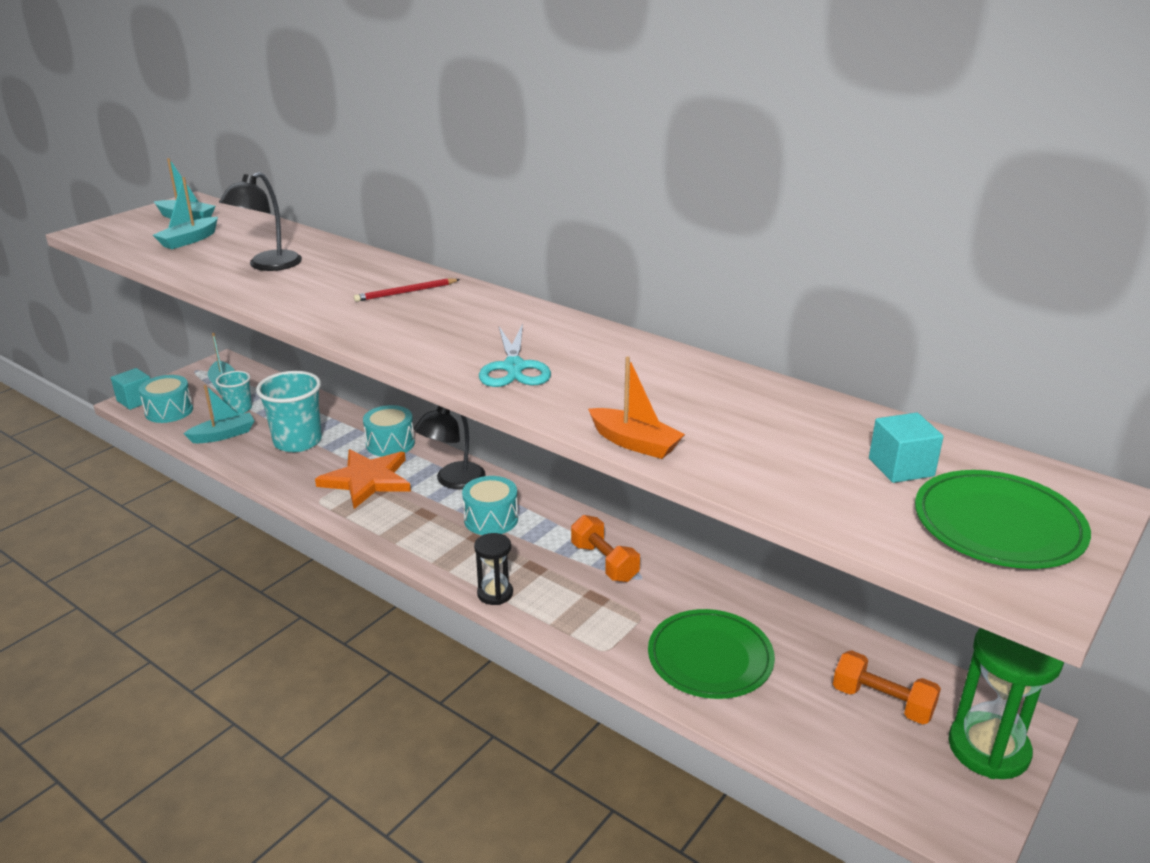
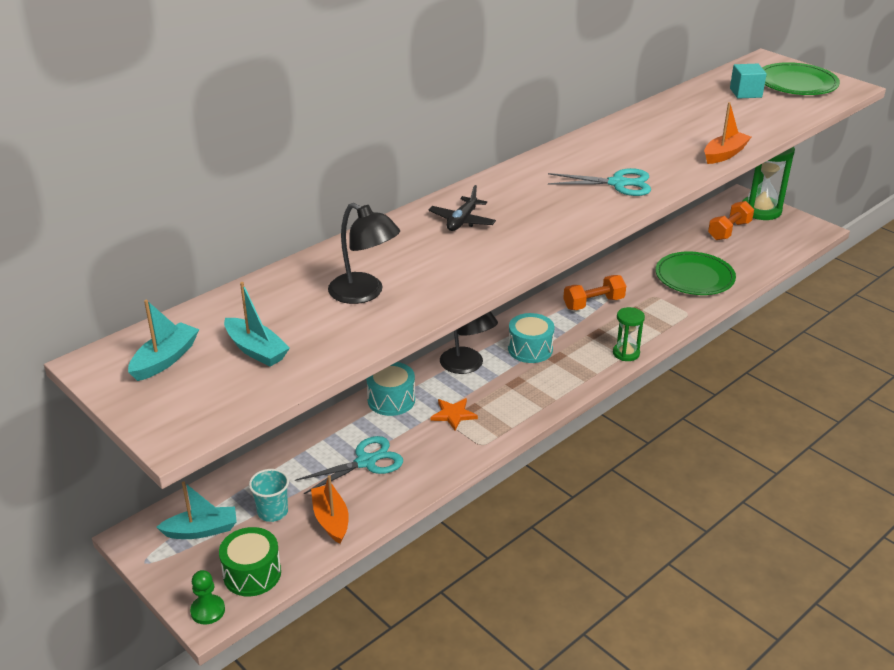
camera: 80 degrees left, 5 degrees up
(136, 400) = (208, 610): turquoise cube -> green pawn
(169, 411) = (252, 574): turquoise drum -> green drum
(223, 435) = (331, 520): turquoise boat -> orange boat
(297, 441) = (365, 462): turquoise cup -> turquoise scissors
(367, 480) = (453, 414): orange star -> orange star, size x0.52
(405, 292) = (462, 221): red pencil -> black plane
(495, 593) = (626, 353): black hourglass -> green hourglass

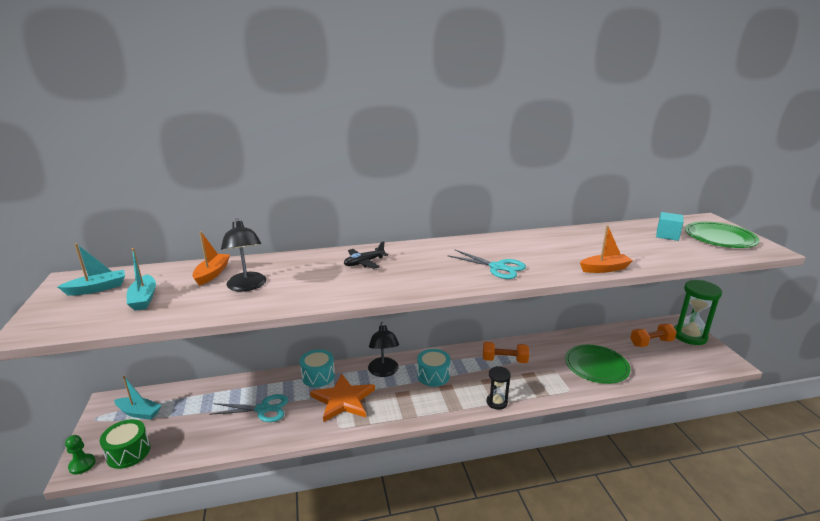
camera: 30 degrees right, 10 degrees down
(272, 512) = (183, 418): turquoise cup -> none
(331, 520) = (204, 438): orange boat -> orange boat (212, 274)
(453, 414) = (343, 400): orange star -> orange star, size x1.93
(626, 353) = (496, 402): green hourglass -> black hourglass

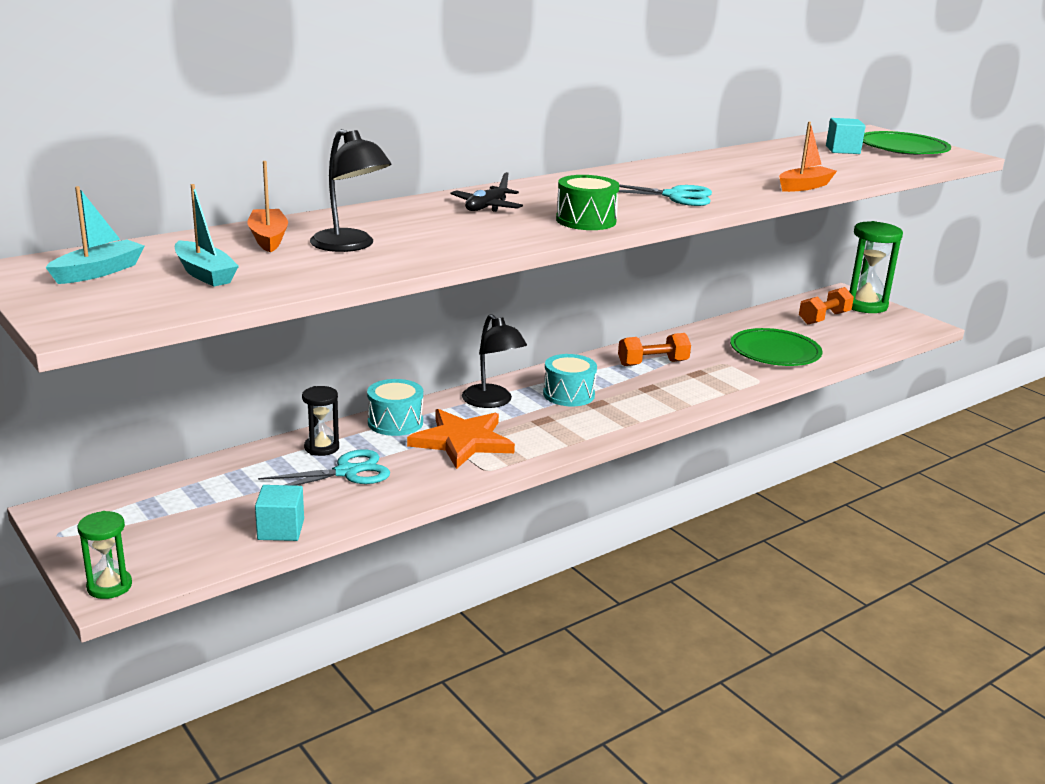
camera: 25 degrees left, 0 degrees up
(82, 465) = (109, 586): green pawn -> green hourglass
(128, 452) = (175, 558): green drum -> green drum (586, 220)
(139, 413) = (134, 513): turquoise boat -> none
(194, 446) = (281, 529): none -> turquoise cube
(496, 402) = (679, 408): black hourglass -> black hourglass (321, 447)

